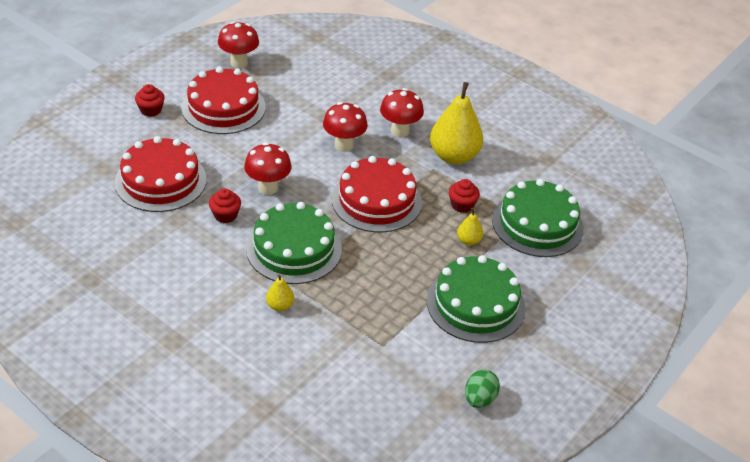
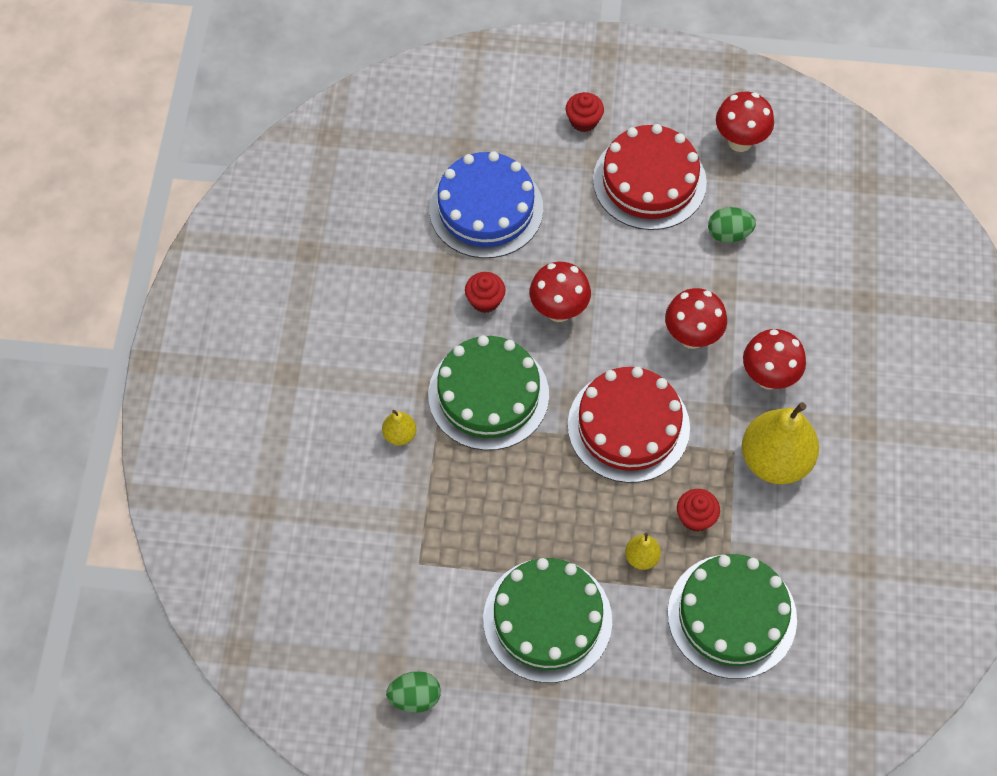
camera: 60 degrees right, 20 degrees up
(161, 181) = (486, 208): red cake -> blue cake
(293, 97) = (729, 234): none -> green egg

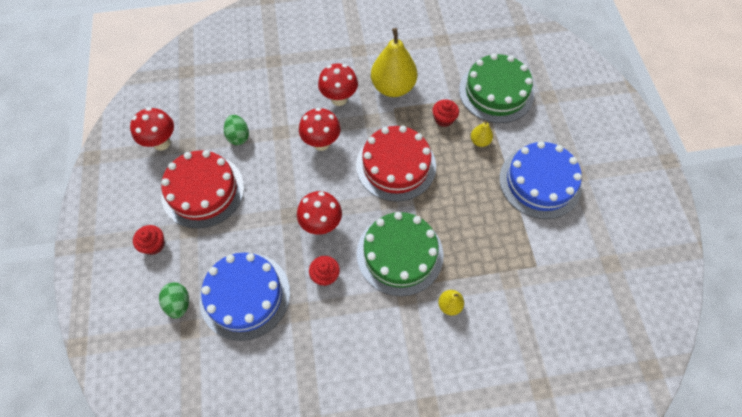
camera: 105 degrees left, 0 degrees up
(415, 697) = (623, 244): green egg -> green egg (179, 304)
(547, 619) = (540, 182): green cake -> blue cake

